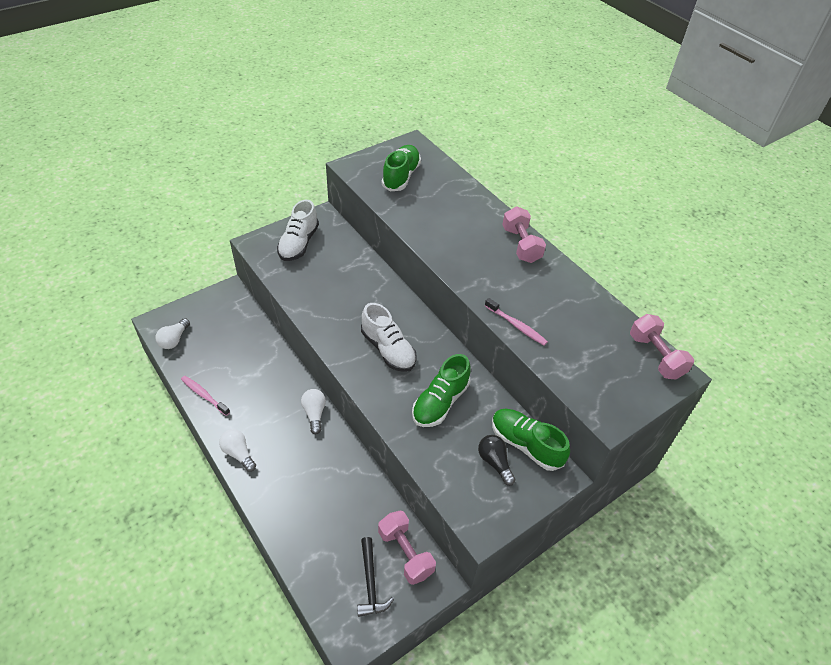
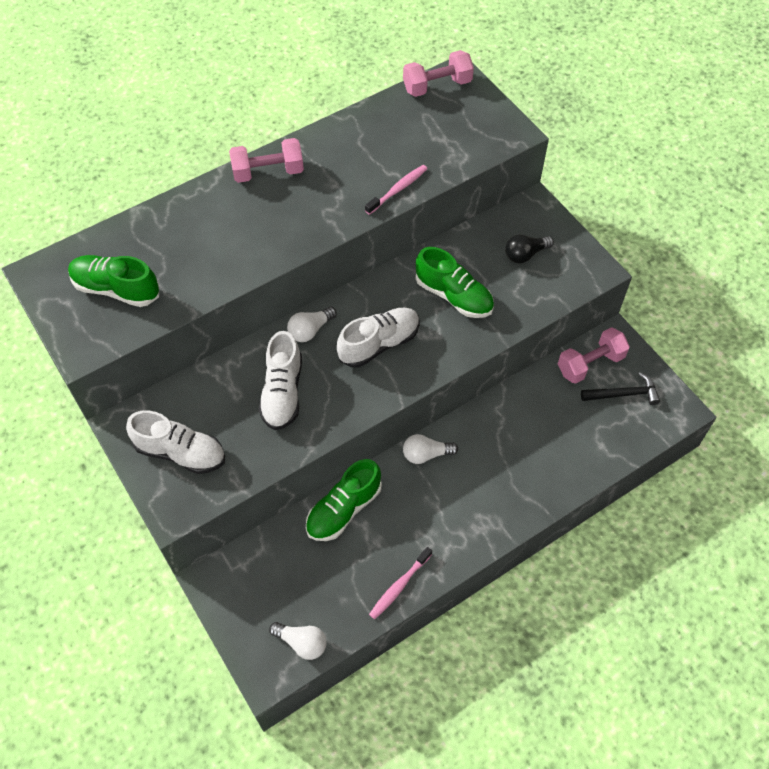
camera: 85 degrees left, 10 degrees up
(238, 453) = (484, 533): white light bulb -> white light bulb (310, 330)
(344, 293) = (282, 392): none -> white shoe
(526, 445) = (503, 227): green shoe -> green shoe (343, 509)

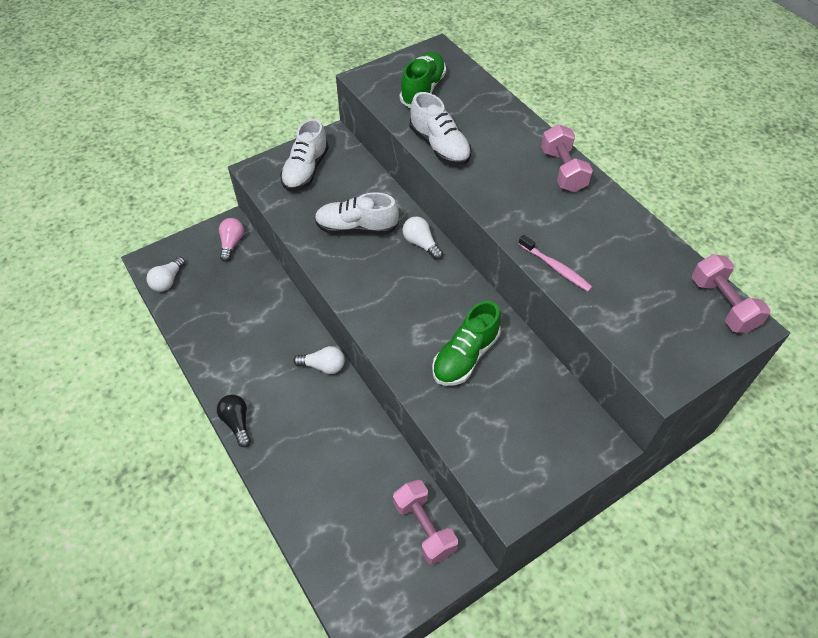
camera: 90 degrees right, 5 degrees down
(244, 572) = (232, 243): none -> pink light bulb
(343, 509) = (276, 305): green shoe -> none
(379, 344) = (406, 294): white shoe -> white shoe (439, 146)
(399, 586) = (200, 344): pink toothbrush -> none
(426, 454) = (323, 366): white light bulb -> white light bulb turned 105 degrees clockwise
(525, 254) = (527, 427): black light bulb -> black light bulb (237, 423)
(623, 394) = (384, 561): black hammer -> none

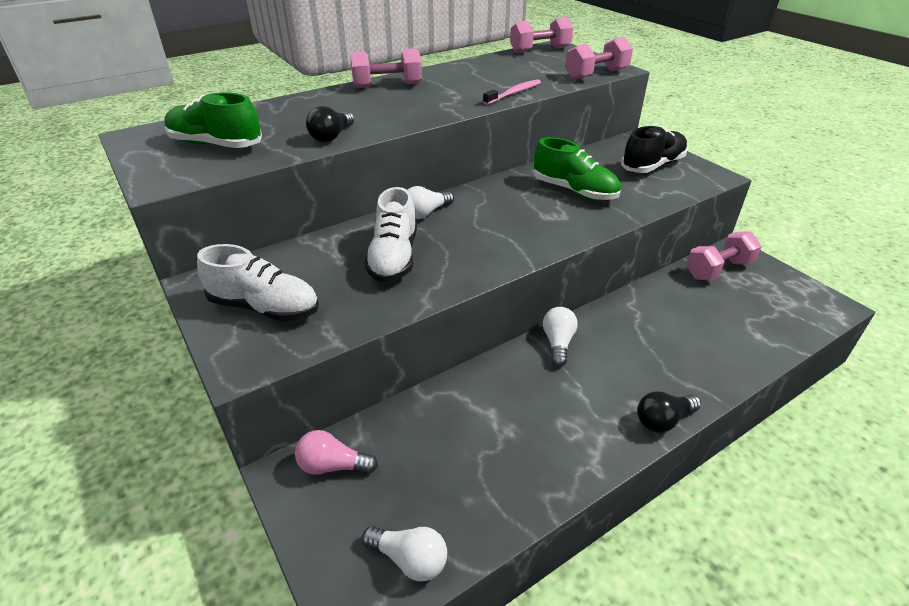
camera: 90 degrees left, 15 degrees down
(439, 146) = (332, 136): white shoe -> black light bulb
(531, 442) = (652, 165): none -> black shoe
(634, 353) = (596, 75): none -> pink dumbbell

